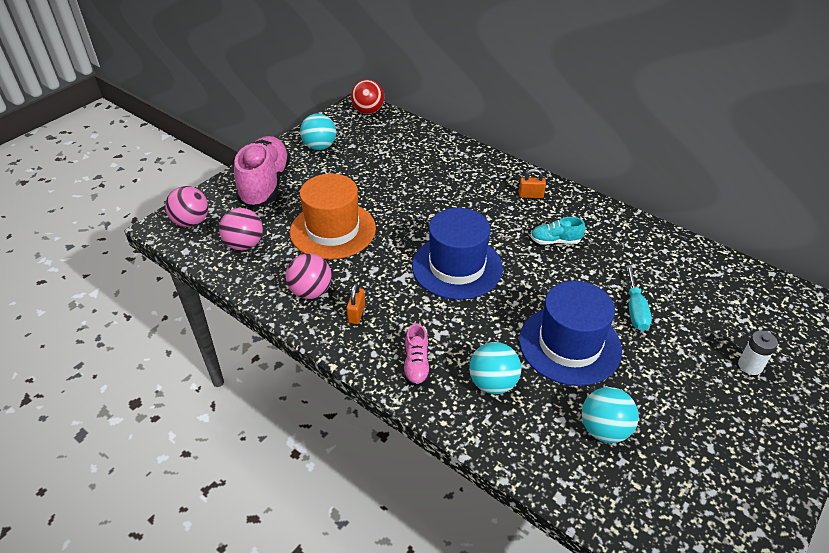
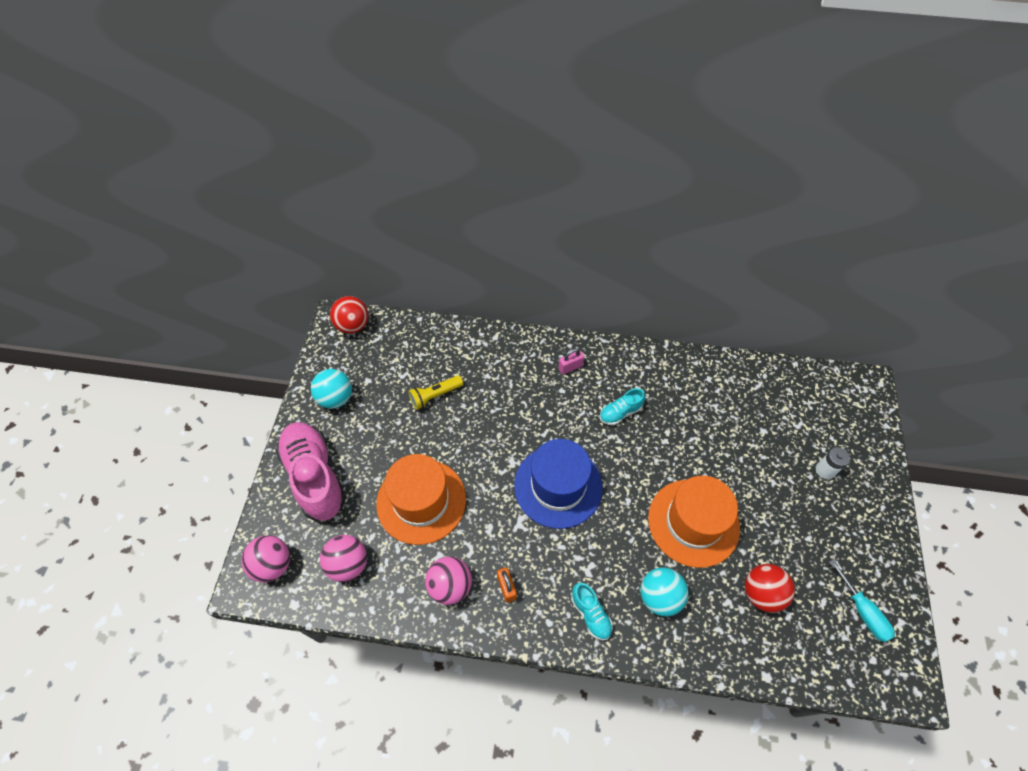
camera: 30 degrees left, 15 degrees up
(398, 172) = (435, 395): none -> yellow flashlight
(416, 365) = (591, 614): pink shoe -> turquoise shoe
(531, 195) = (570, 367): orange padlock -> pink padlock
(569, 345) = (693, 522): blue hat -> orange hat
(604, 430) = (762, 593): turquoise ball -> red ball
(635, 310) = (721, 457): turquoise screwdriver -> turquoise screwdriver (862, 611)

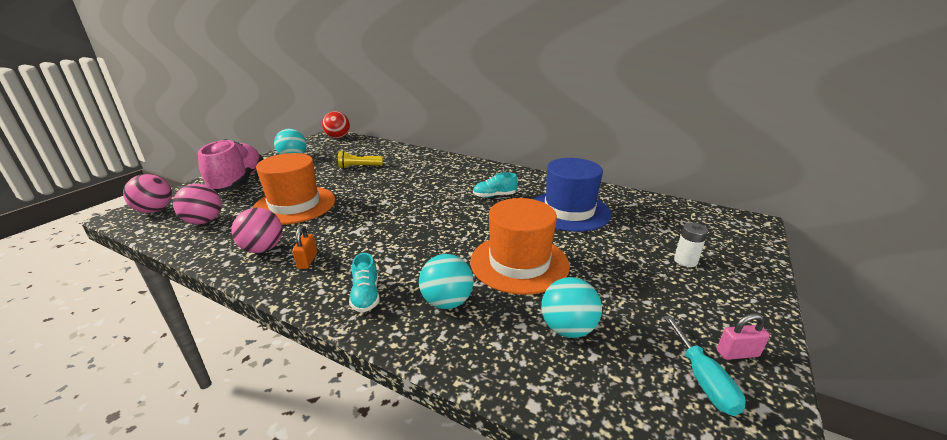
camera: 20 degrees right, 30 degrees down
(558, 486) = (409, 219): blue hat -> blue hat (569, 211)
(570, 367) = (470, 172): pink padlock -> pink padlock (737, 353)
(762, 593) = (567, 329): red ball -> turquoise ball

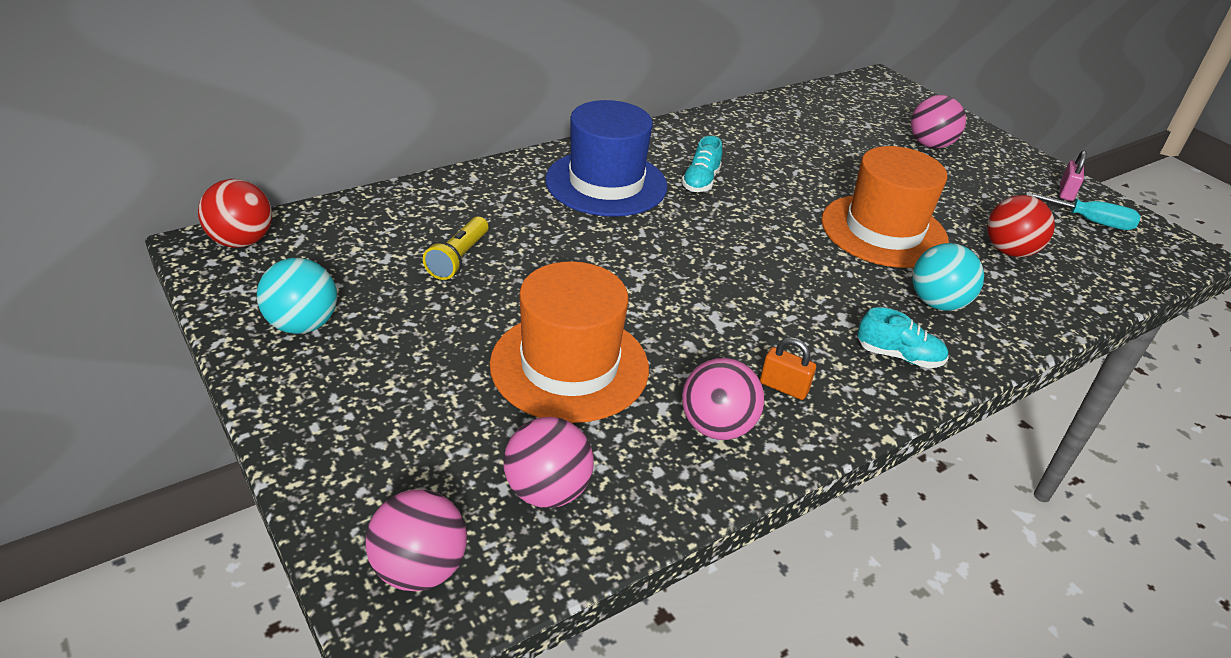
camera: 65 degrees left, 10 degrees up
(238, 182) = (369, 424): pink shoe -> none
(567, 329) = (1009, 251): turquoise ball -> red ball
(569, 211) = (785, 153): blue hat -> blue hat (606, 183)
(685, 261) = (930, 145): white battery -> pink ball

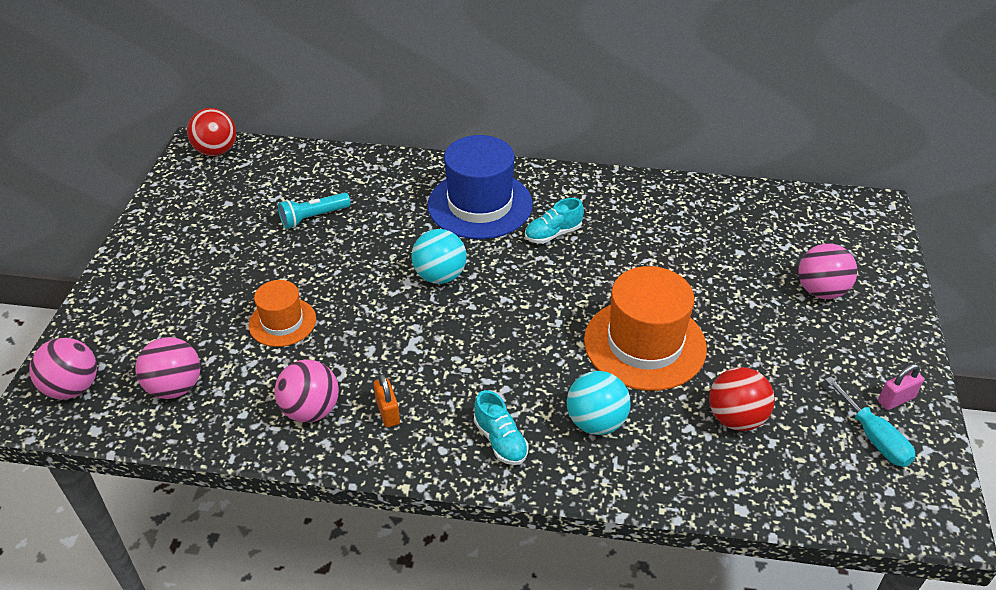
camera: 45 degrees right, 5 degrees up
(303, 324) = (184, 220): turquoise ball -> turquoise ball (440, 276)
(458, 258) = (313, 217): yellow flashlight -> turquoise flashlight
(569, 366) = (282, 322): orange hat -> orange hat, size x0.56

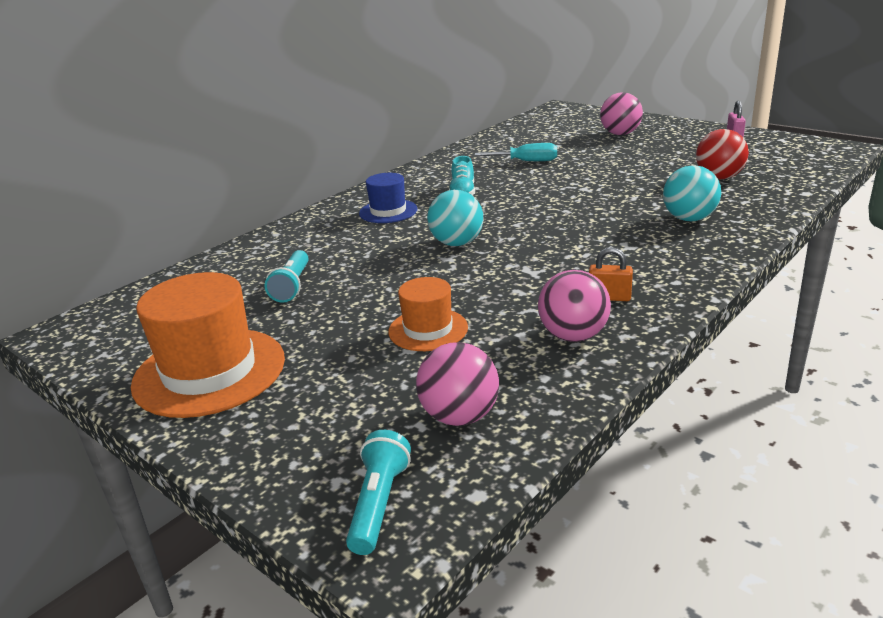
camera: 55 degrees left, 15 degrees down
(73, 388) = (379, 504): pink ball -> turquoise flashlight
(216, 151) = (90, 322): red ball -> none
(480, 205) = (388, 211): blue hat -> blue hat, size x0.56
(500, 441) = (683, 256): turquoise shoe -> none
(644, 344) = (620, 188): orange hat -> orange hat (209, 371)
(874, 438) = (763, 148): turquoise screwdriver -> turquoise screwdriver (527, 161)

